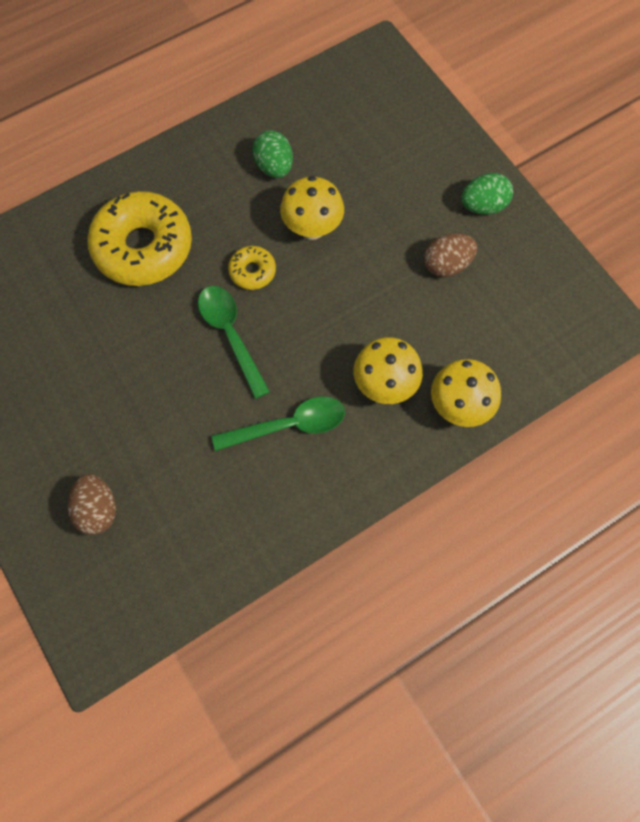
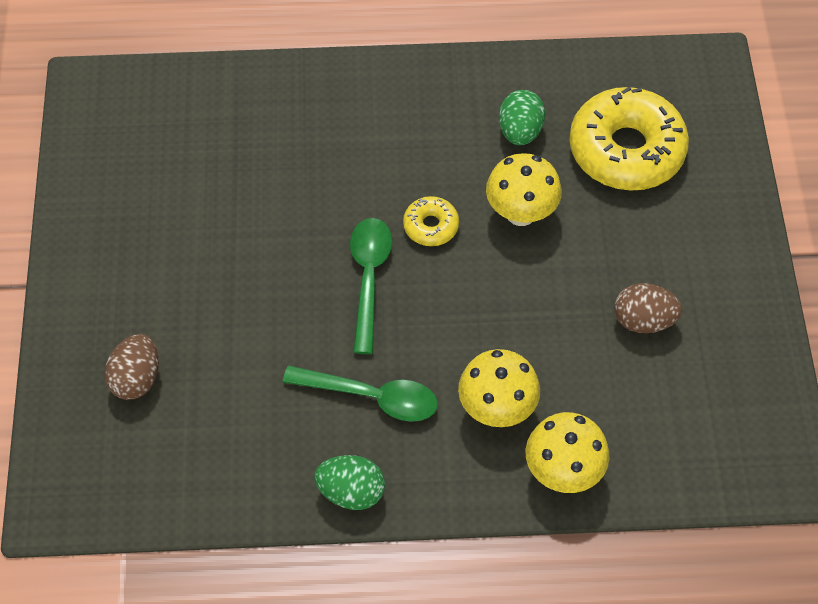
camera: 30 degrees right, 10 degrees down
(143, 247) = (335, 149): yellow donut -> yellow donut (626, 150)
(483, 206) = (725, 279): green egg -> green egg (351, 492)

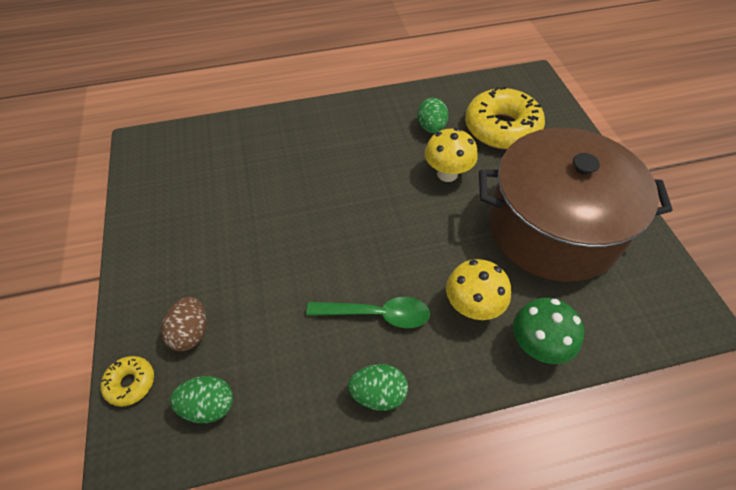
camera: 10 degrees left, 5 degrees down
(149, 469) = (209, 406): none -> green egg
(369, 278) = (355, 231): green spoon -> none
(431, 226) = (389, 191): yellow donut -> yellow donut (131, 383)
(563, 471) = (537, 346): yellow mushroom -> green mushroom
(643, 320) = (553, 228): brown egg -> brown pot

